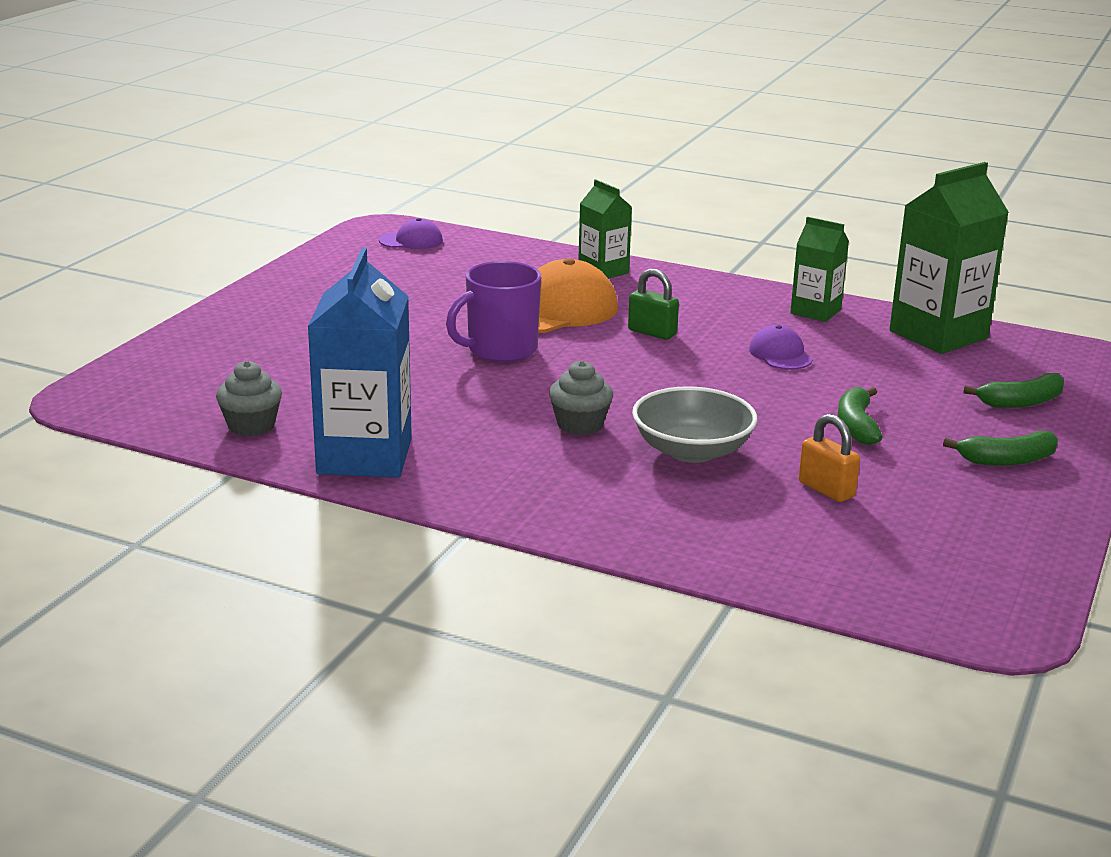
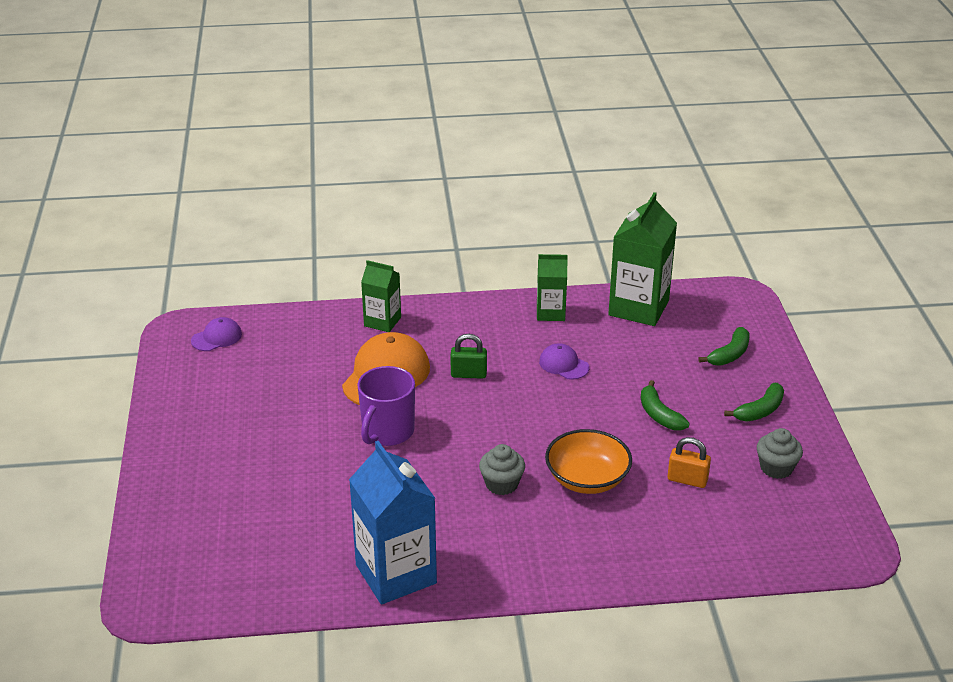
camera: 30 degrees left, 10 degrees up
(251, 426) = (292, 579): grey cupcake -> grey cupcake (776, 468)
(692, 451) = (587, 479): grey bowl -> orange bowl

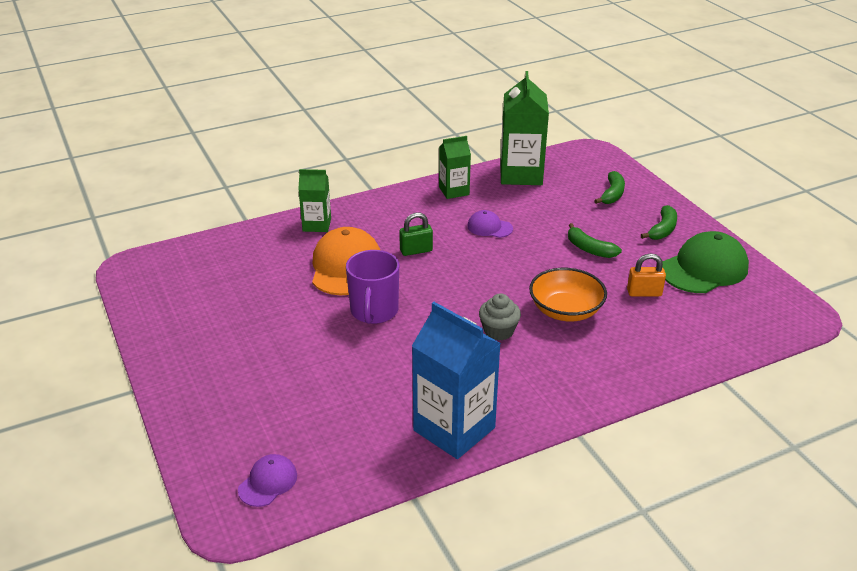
camera: 20 degrees left, 0 degrees up
(216, 337) = (172, 267): purple cap -> purple cap (268, 482)
(776, 468) = (704, 268): grey cupcake -> green cap

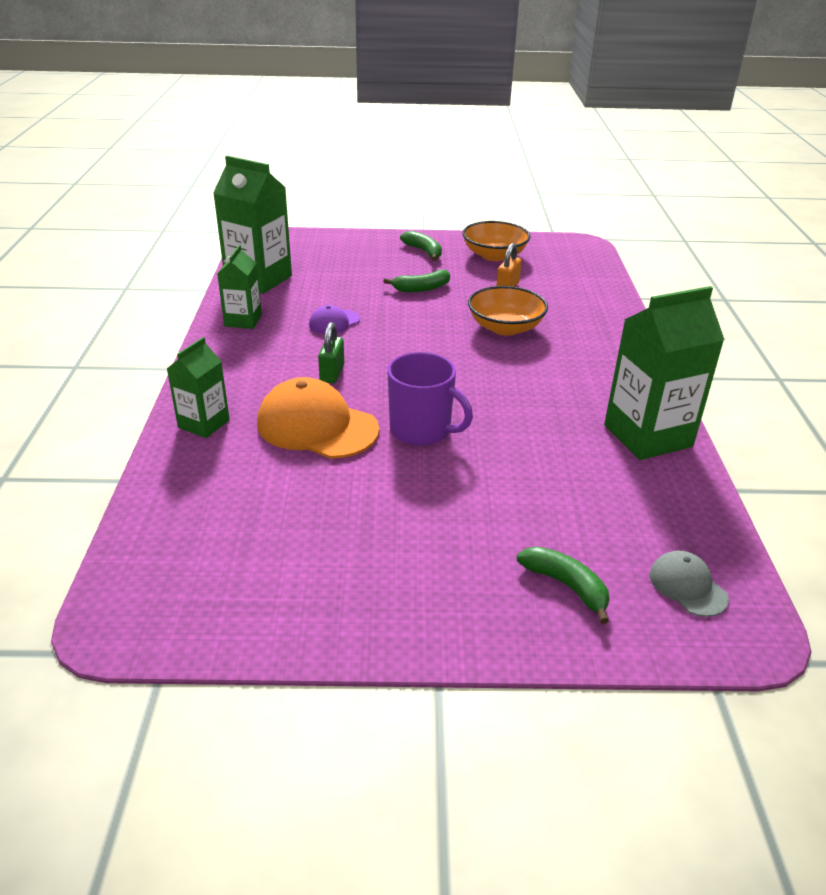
camera: 65 degrees left, 0 degrees up
(268, 482) = (687, 586): purple cap -> grey cap
(454, 429) = (647, 436): blue carton -> green carton
(498, 331) = (512, 368): grey cupcake -> none
(612, 194) = (346, 252): green banana -> green banana (566, 586)
(704, 268) = (494, 255): green cap -> orange bowl

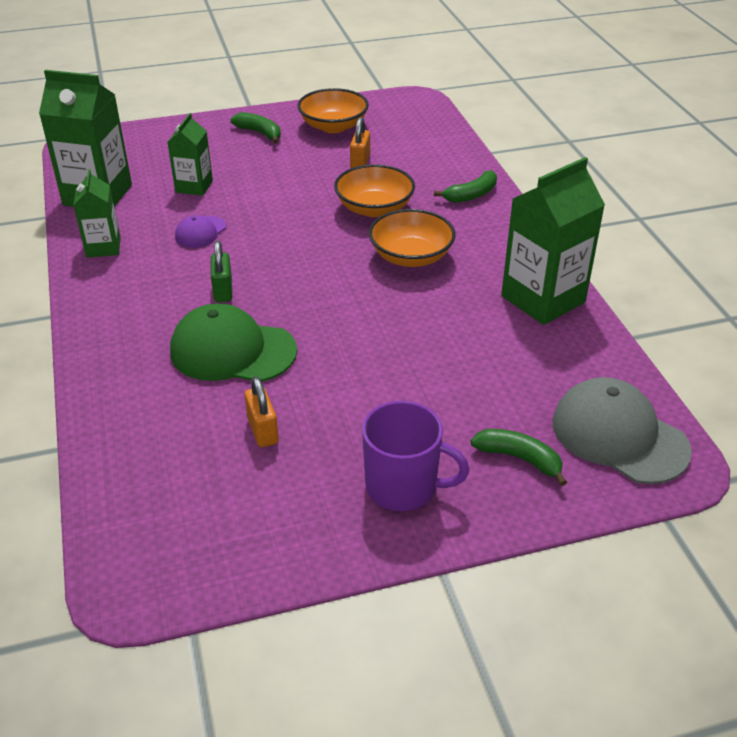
camera: 15 degrees left, 5 degrees up
(204, 424) = (116, 371): green carton -> green carton (194, 186)
(313, 503) = (263, 431): none -> orange padlock
(317, 426) = (232, 351): orange cap -> green cap
(421, 288) = (274, 177): green banana -> green banana (471, 195)
(422, 430) = (336, 335): purple mug -> purple mug (403, 487)
(524, 374) = (411, 256): none -> orange bowl
(687, 586) = (619, 436): grey cap -> grey cap, size x1.93

